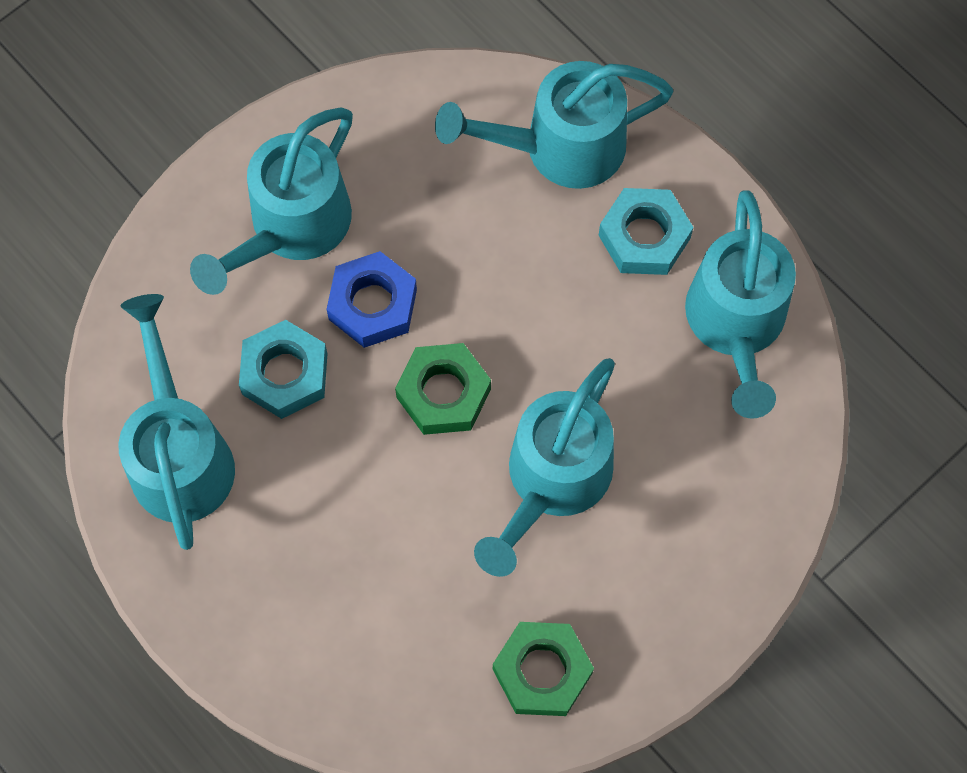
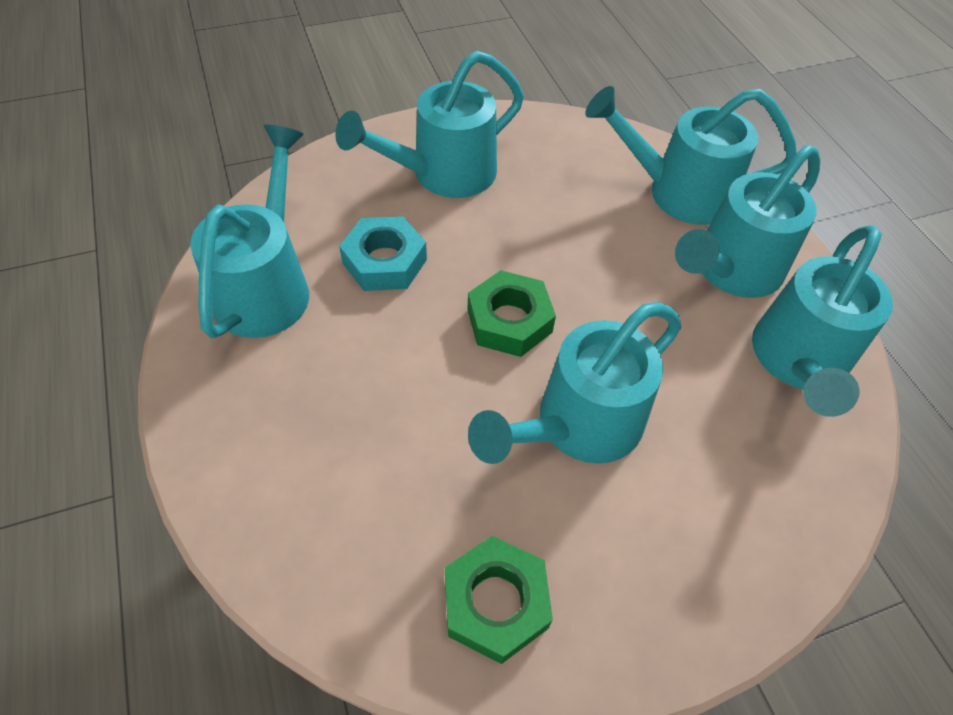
camera: 20 degrees right, 15 degrees down
(373, 304) = (481, 240): blue nut -> none
(644, 237) = (730, 271): turquoise nut -> turquoise watering can

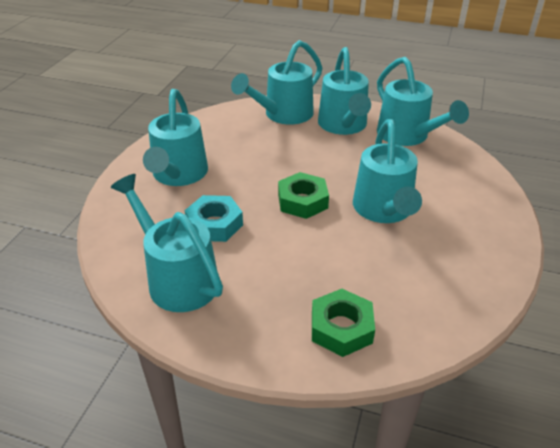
camera: 50 degrees left, 15 degrees down
(495, 602) = (456, 282): green nut -> green nut (341, 328)

